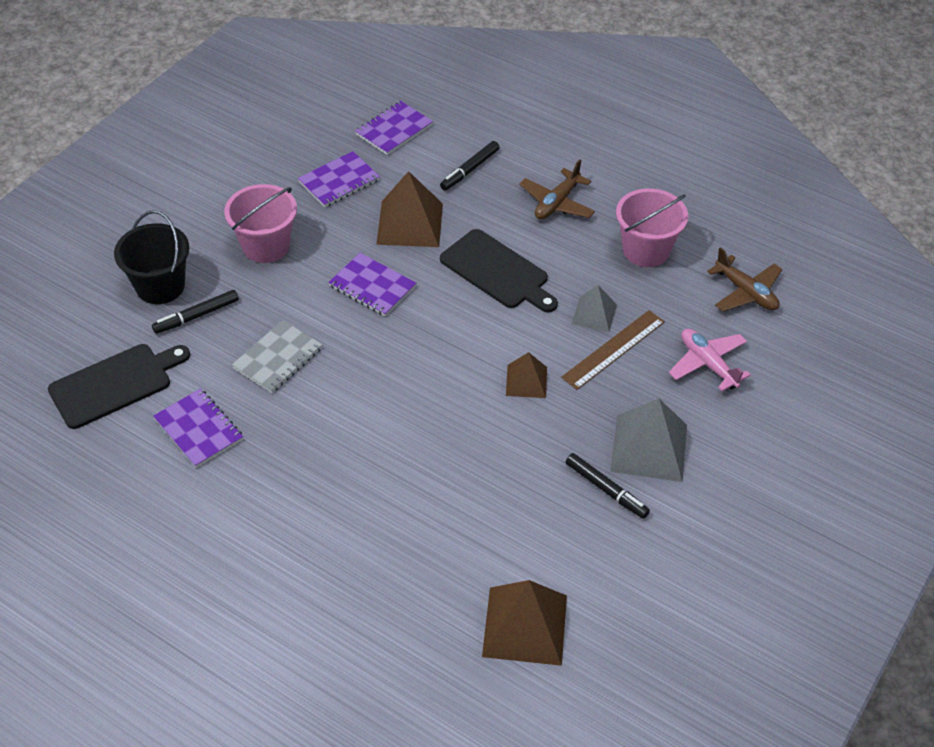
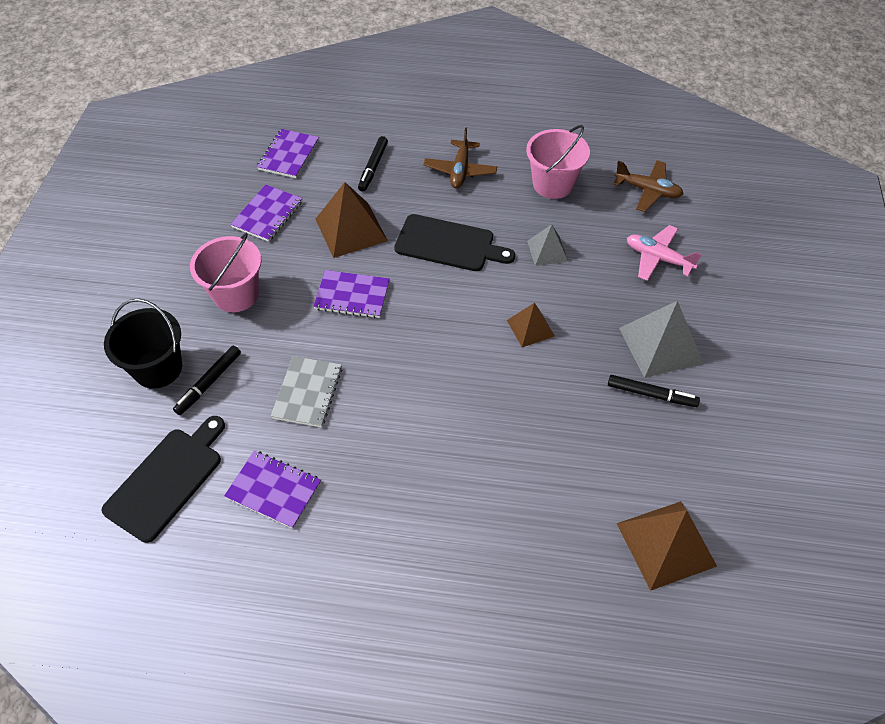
camera: 25 degrees left, 5 degrees up
(613, 349) = (581, 274): brown ruler -> none

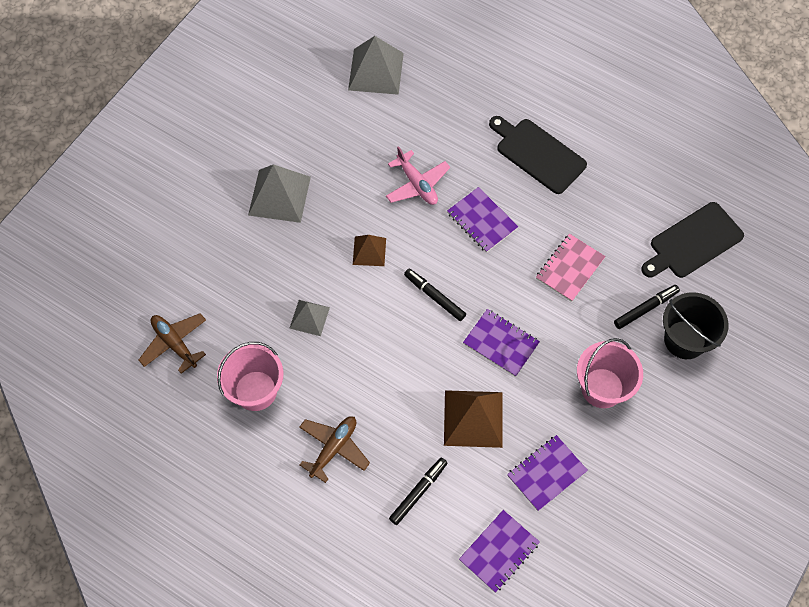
camera: 155 degrees left, 10 degrees up
(274, 490) = (618, 204): purple notebook -> purple notebook (482, 221)
(307, 392) = (570, 268): grey notebook -> pink notebook
(449, 244) = (391, 362): black cutting board -> black cutting board (538, 154)
(651, 394) = (314, 163): black marker -> black marker (434, 297)
(658, 258) = (221, 270): pink plane -> pink plane (417, 184)
(666, 544) = (375, 71): brown pyramid -> grey pyramid

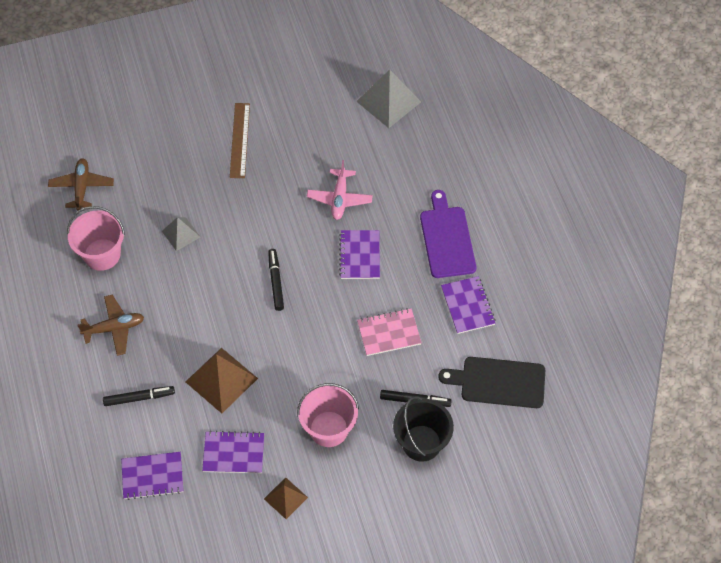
camera: 40 degrees right, 5 degrees down
(279, 195) = (240, 140): grey pyramid -> brown ruler
(369, 251) = (262, 219): brown pyramid -> brown pyramid (285, 498)
(501, 343) = (289, 346): purple notebook -> purple notebook (467, 306)
(538, 154) = (447, 239): black cutting board -> purple cutting board

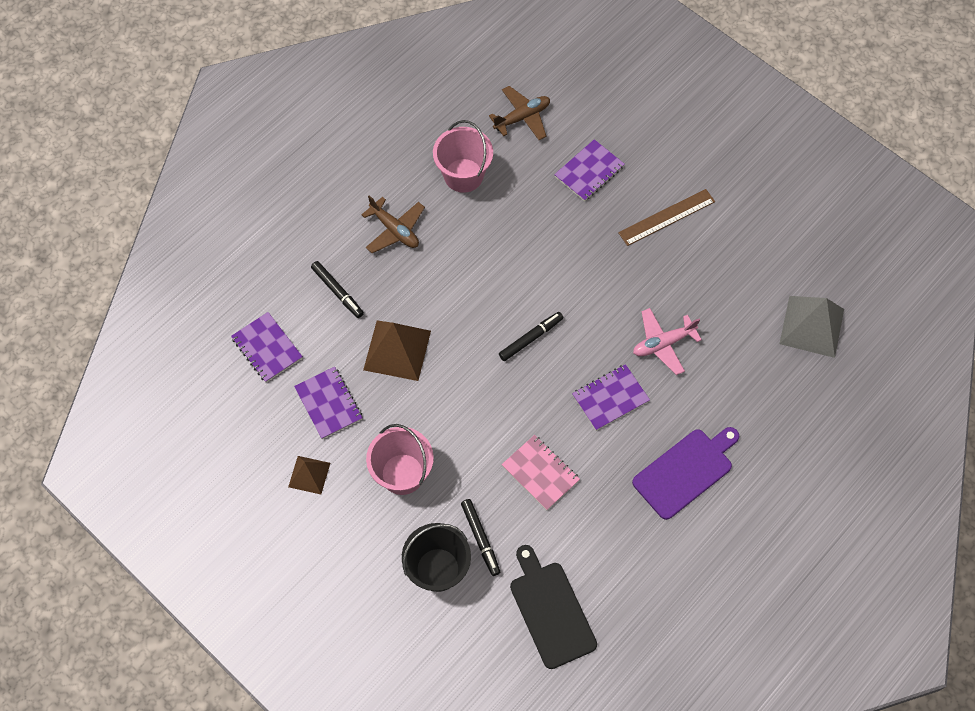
camera: 60 degrees right, 5 degrees up
(181, 234) = (528, 227): grey pyramid -> none
(467, 306) = (620, 533): purple notebook -> purple notebook (589, 171)

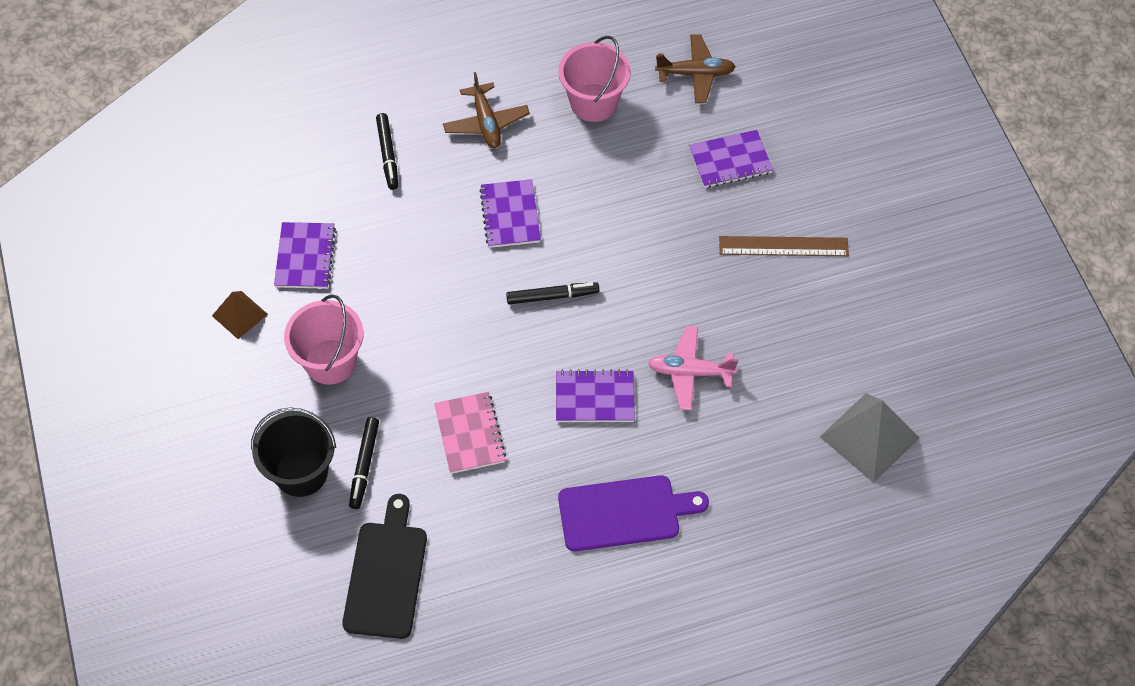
camera: 30 degrees right, 5 degrees down
(267, 348) = (282, 174): purple notebook -> purple notebook (510, 215)
(397, 350) = (408, 239): brown pyramid -> none

